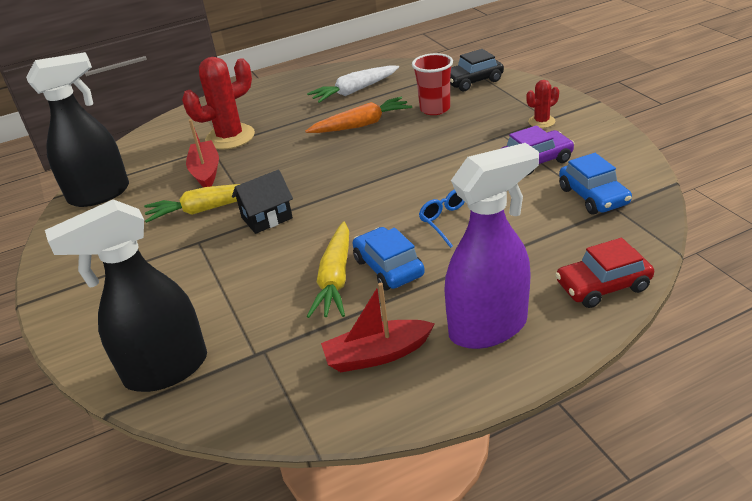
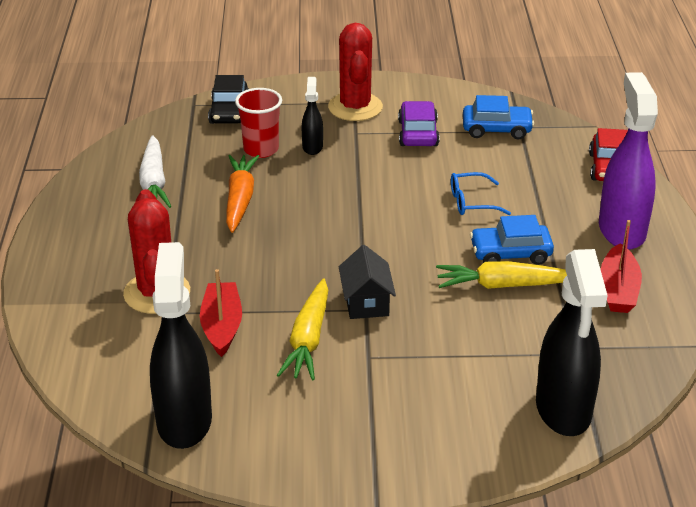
camera: 70 degrees left, 0 degrees up
(206, 171) = (222, 326): red boat -> red boat turned 75 degrees clockwise
(335, 279) = (504, 285): yellow carrot -> yellow carrot turned 150 degrees clockwise
(461, 125) = (312, 147): none -> black spray bottle
(541, 122) = (355, 107): red cactus -> red cactus, size x1.98

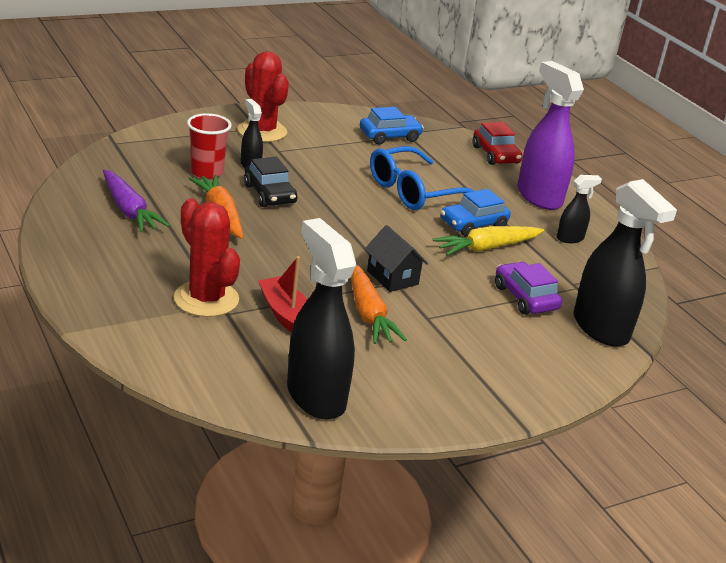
camera: 30 degrees left, 5 degrees down
(153, 183) = (129, 210): white carrot -> purple carrot
(229, 112) = (153, 145): black car -> black car (269, 194)
(308, 339) = (368, 313): yellow carrot -> orange carrot
(418, 133) = (330, 146): purple car -> purple car (525, 298)
(472, 202) = (414, 191): blue glasses -> blue glasses, size x1.85
(618, 289) = (570, 238): red boat -> black spray bottle

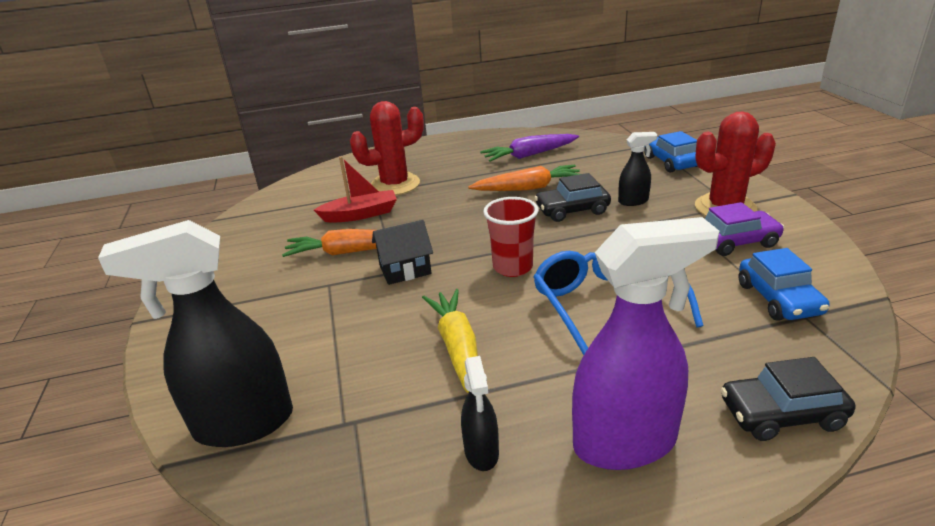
camera: 110 degrees right, 0 degrees up
(206, 172) = (608, 181): red cup -> red cup (512, 267)
(315, 396) = (255, 223): black spray bottle -> none
(473, 224) = (520, 345): blue car -> blue car (671, 162)
(495, 155) = (781, 414): red car -> black car
(525, 298) = (337, 363): purple car -> purple car (735, 241)

